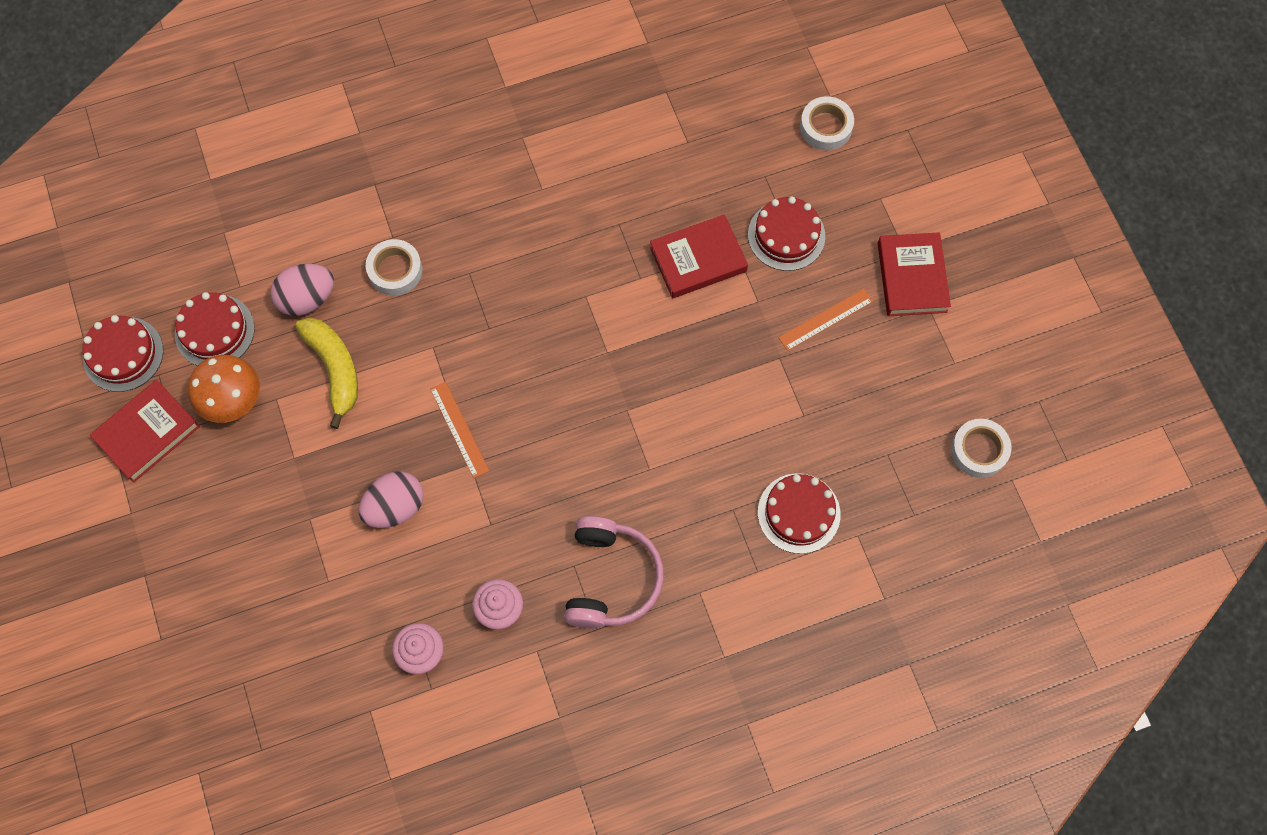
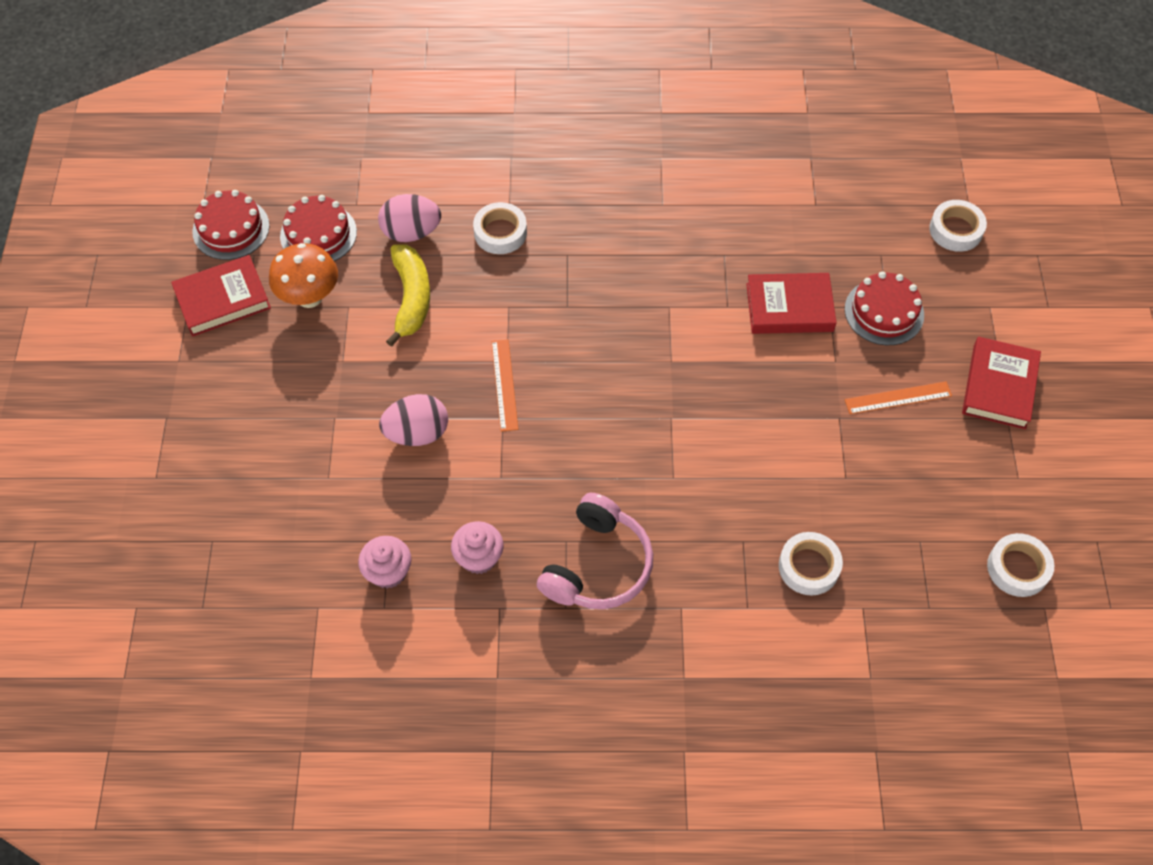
camera: 20 degrees right, 10 degrees down
(798, 513) = (809, 567): red cake -> white tape

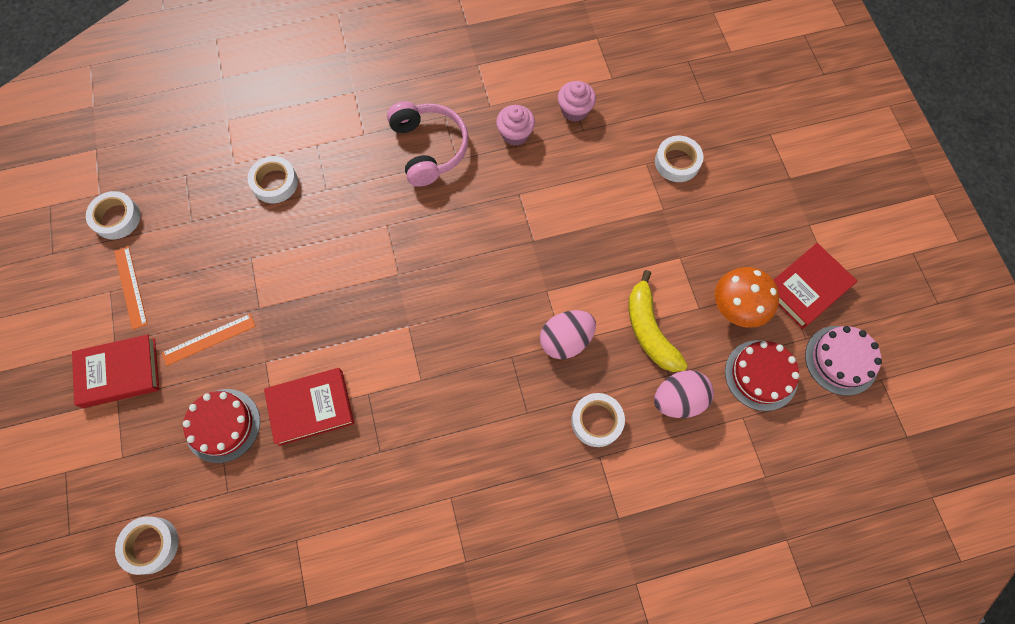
camera: 165 degrees right, 10 degrees up
(231, 229) = (841, 360): red cake -> pink cake
(290, 470) = (677, 162): none -> white tape
(417, 433) = (595, 212): pink egg -> pink egg (565, 340)
(504, 384) = (541, 269): orange ruler -> orange ruler (131, 287)
(597, 565) = (429, 148): pink headphones -> pink headphones turned 150 degrees clockwise
(999, 386) = (119, 373): red book -> red book turned 75 degrees clockwise

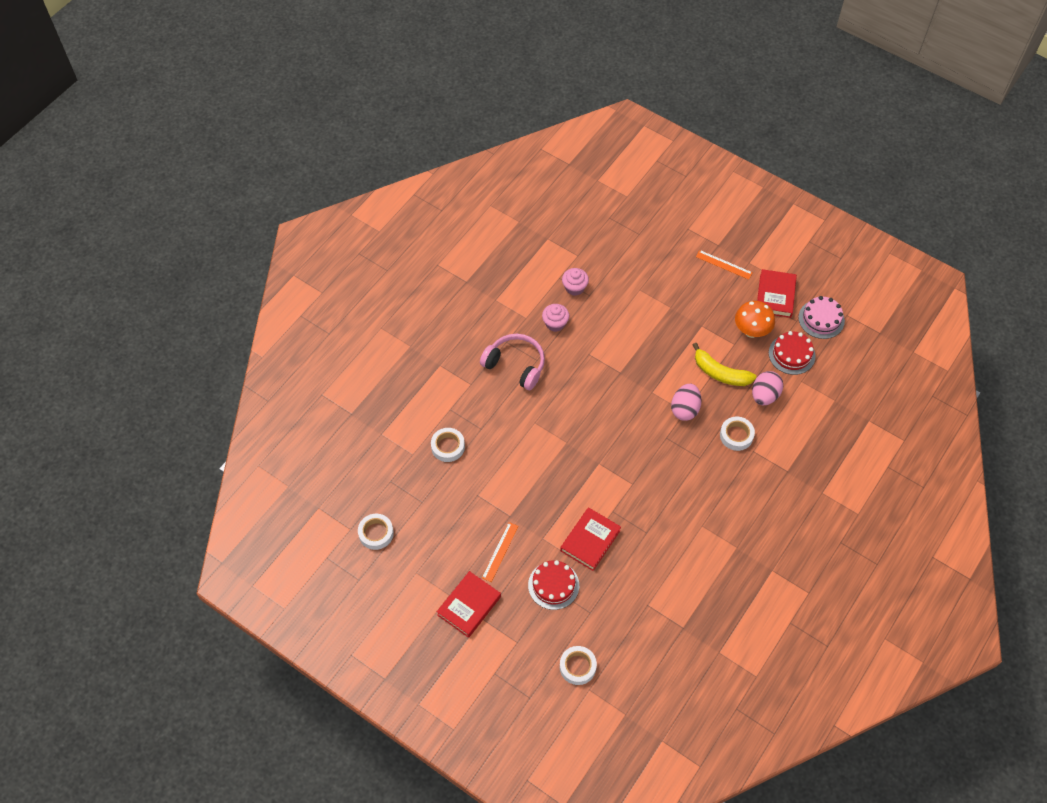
camera: 40 degrees left, 10 degrees down
(131, 287) = (426, 561): orange ruler -> orange ruler (724, 264)
(677, 162) = (654, 277): white tape -> none

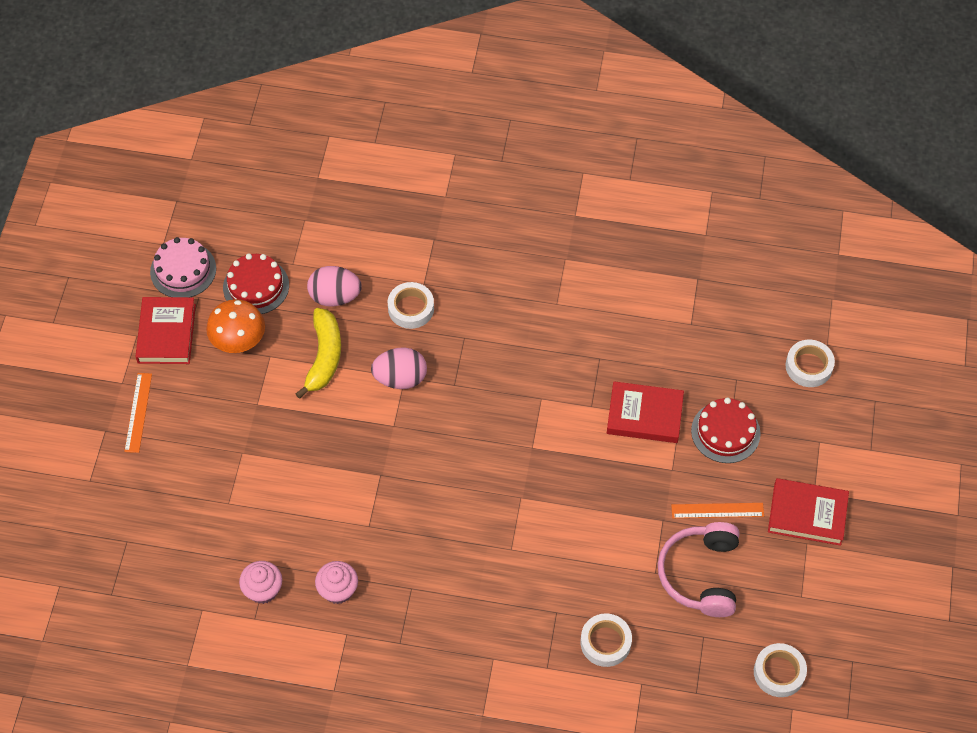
camera: 115 degrees left, 0 degrees up
(515, 365) = (433, 612): pink headphones -> pink headphones (700, 574)
(775, 296) = (166, 333): red book -> red book turned 75 degrees counterclockwise

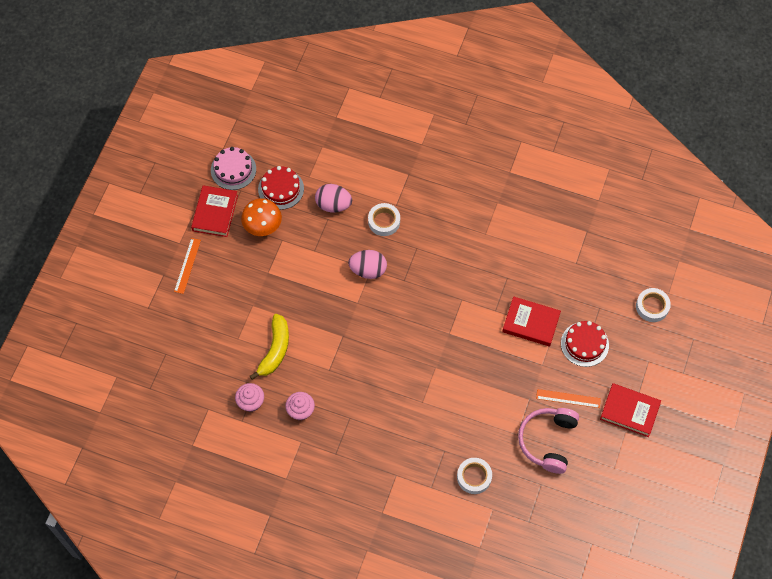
camera: 10 degrees right, 5 degrees up
(324, 357) = (319, 246): yellow banana -> yellow banana (275, 350)
(779, 672) = (588, 517): white tape -> none

